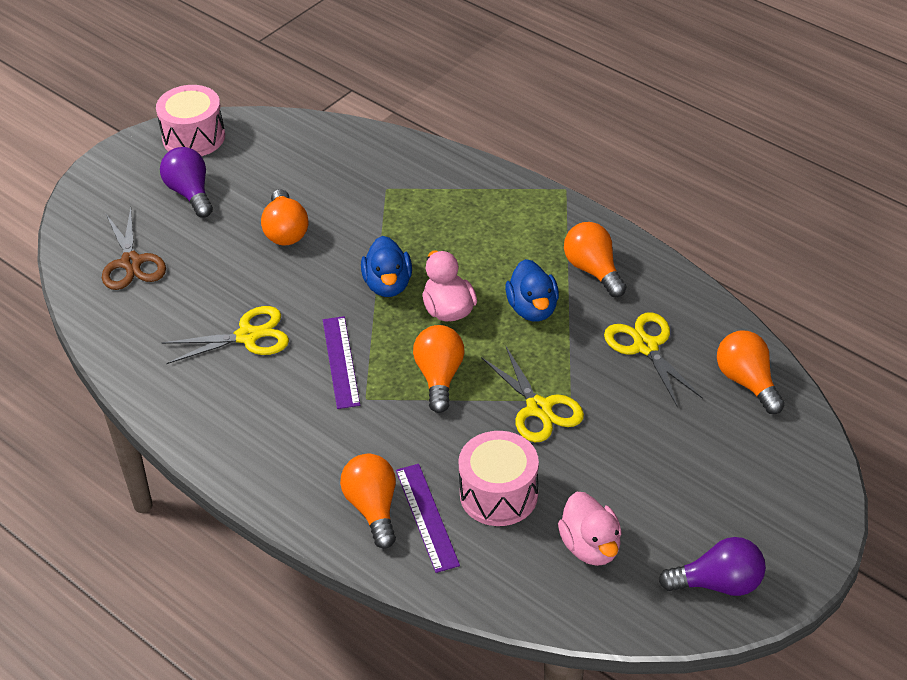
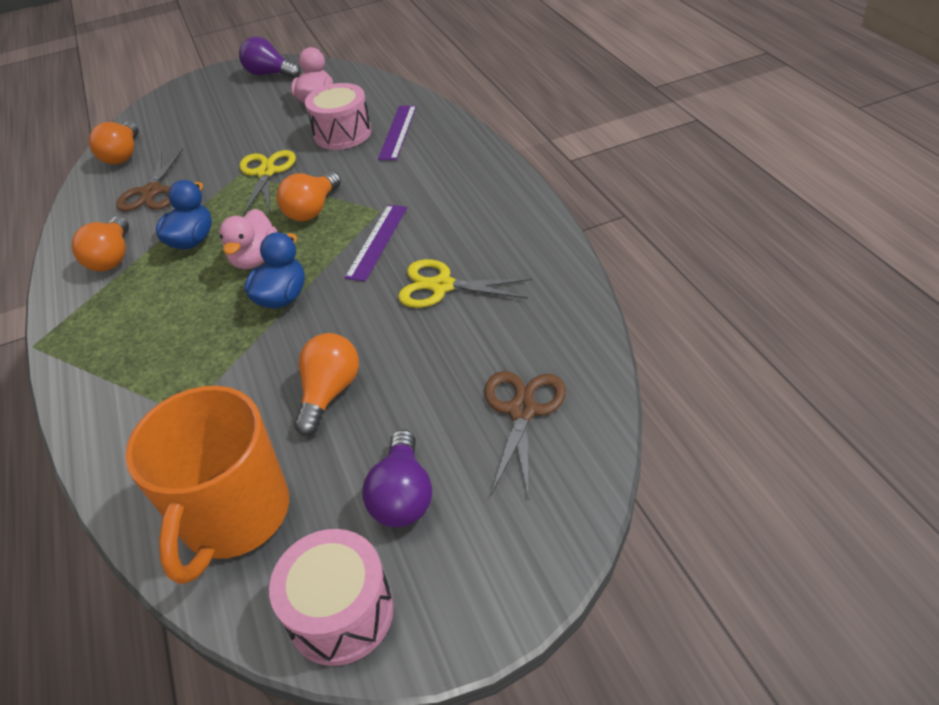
camera: 150 degrees left, 0 degrees up
(293, 152) = (234, 516): none -> orange mug
(373, 508) = (429, 143): orange light bulb -> none
(646, 346) = (151, 192): yellow scissors -> brown scissors

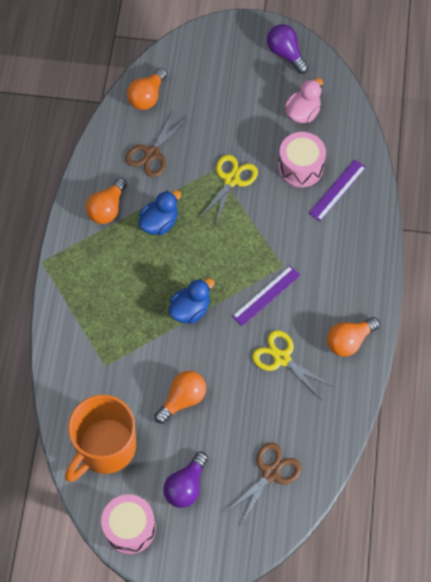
camera: 25 degrees right, 20 degrees up
(255, 259) = (189, 265): pink duck -> none
(312, 210) = (243, 239): orange light bulb -> orange light bulb (349, 341)

